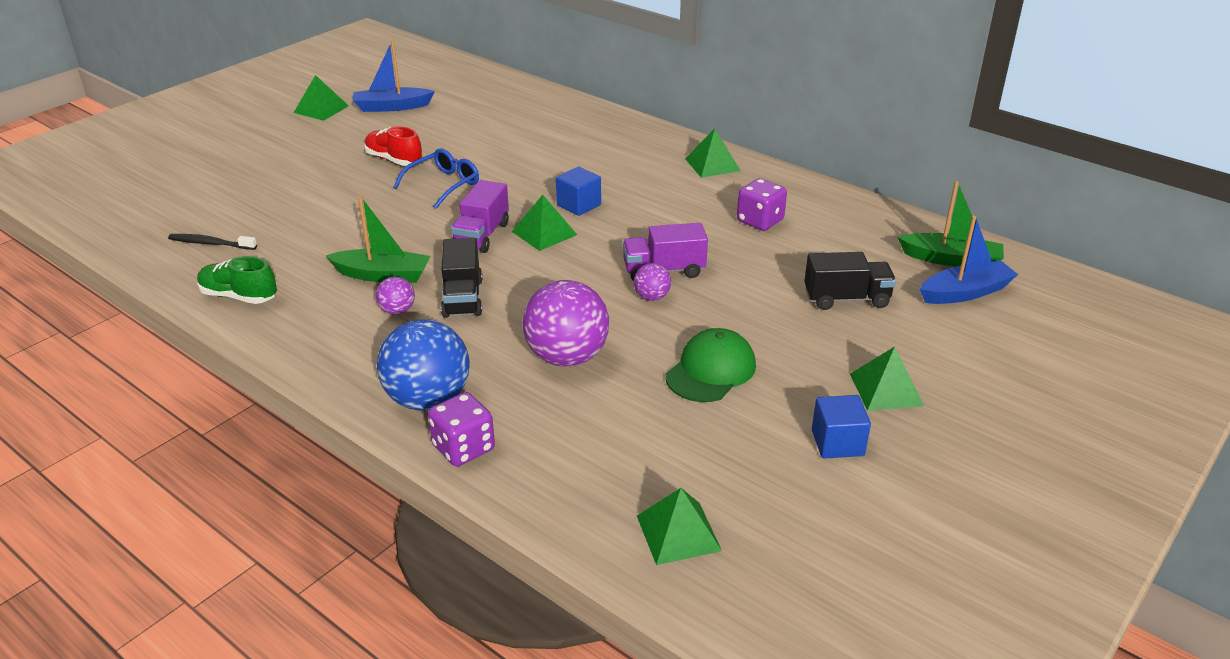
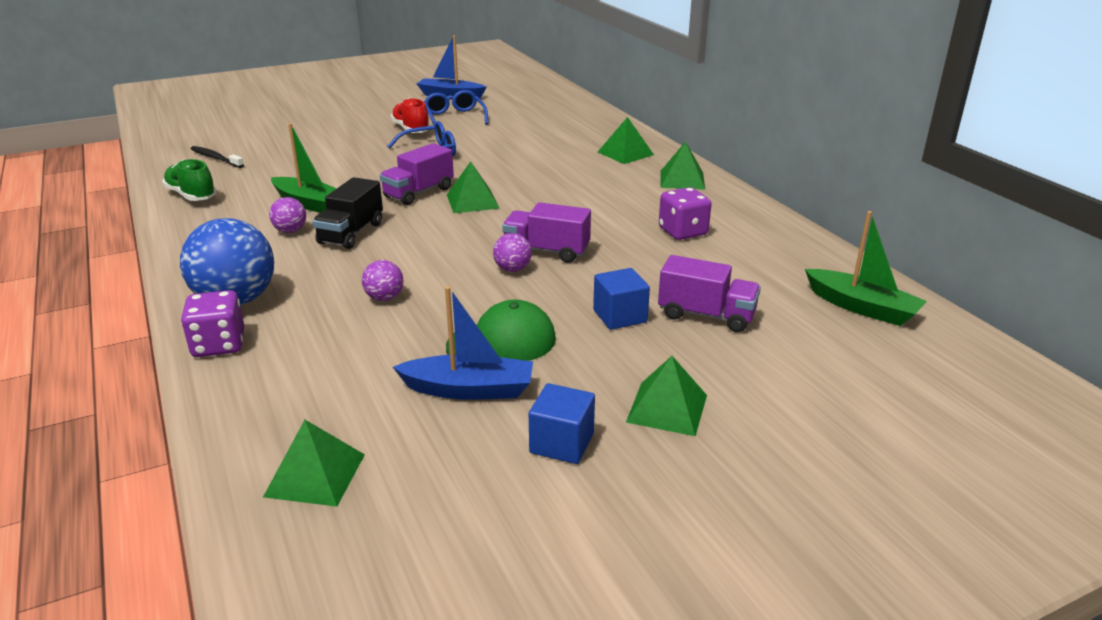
camera: 25 degrees right, 5 degrees down
(321, 109) = (396, 89): green pyramid -> green pyramid (625, 153)
(425, 135) = (454, 117): none -> blue glasses
(567, 357) = (384, 298): purple ball -> purple ball, size x0.47
(578, 205) = (525, 187): blue cube -> blue cube (620, 316)
(846, 299) = (706, 315): black truck -> purple truck
(965, 292) = (850, 341): blue boat -> blue boat (469, 389)

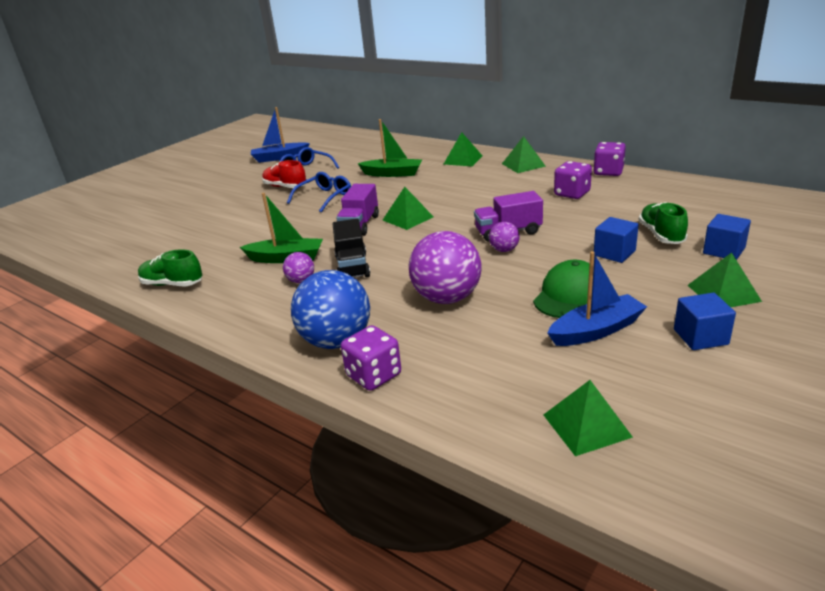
camera: 25 degrees left, 0 degrees up
(216, 158) = (149, 252): black toothbrush -> none
(384, 298) = (447, 298): purple ball -> purple ball, size x2.11
(706, 315) = (661, 235): purple truck -> green shoe
(749, 362) = (723, 251): none -> blue cube
(767, 220) = (608, 172): none -> purple dice
(862, 307) = (732, 201): green boat -> green boat (392, 174)

